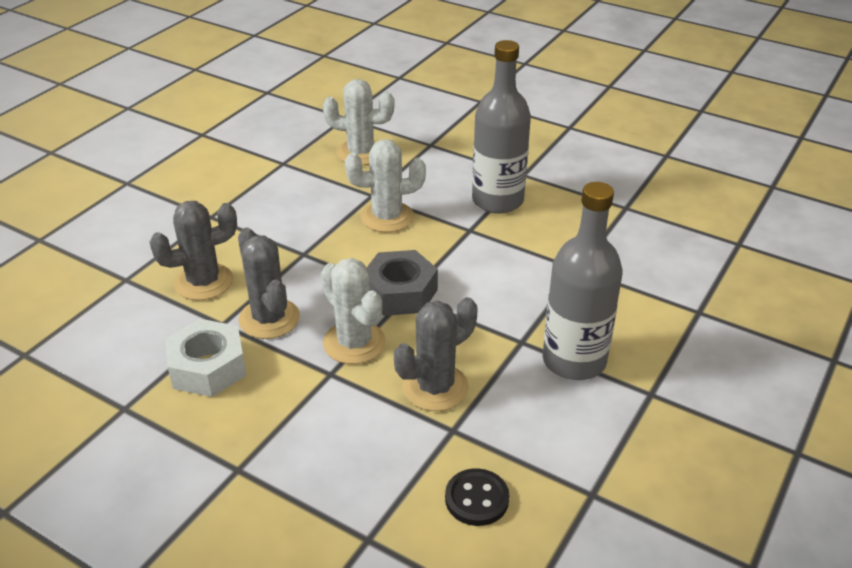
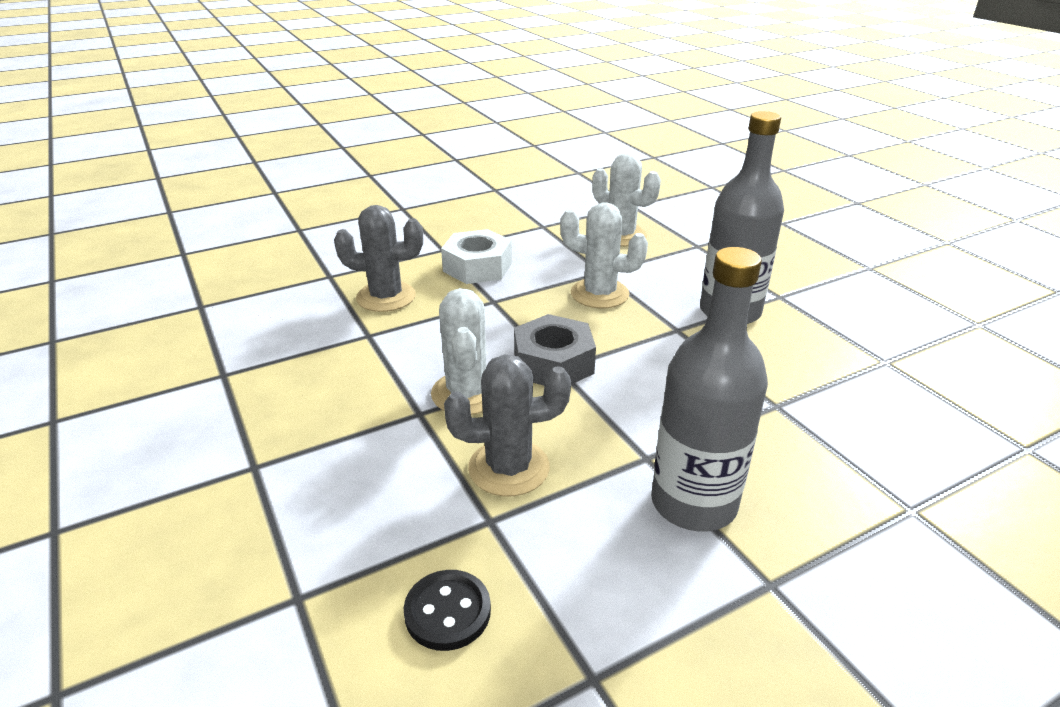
camera: 30 degrees right, 5 degrees down
(208, 367) = (320, 366): white nut -> white nut (477, 267)
(269, 319) = (410, 345): grey cactus -> none

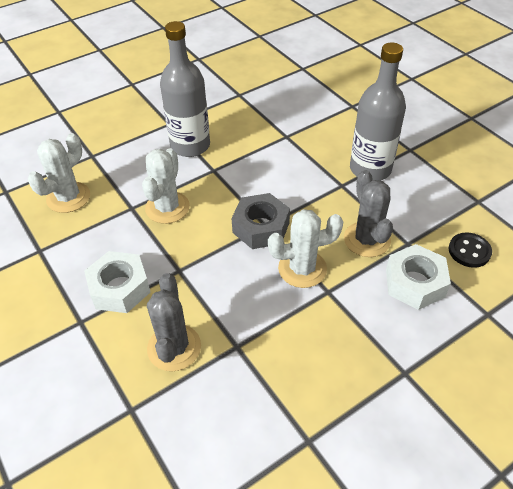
camera: 95 degrees left, 15 degrees up
(400, 510) = (414, 283): none -> white nut

